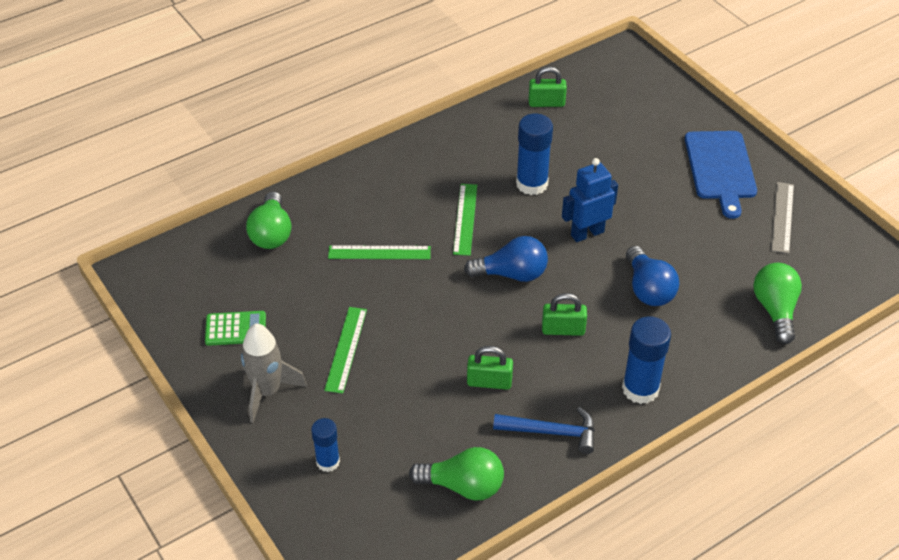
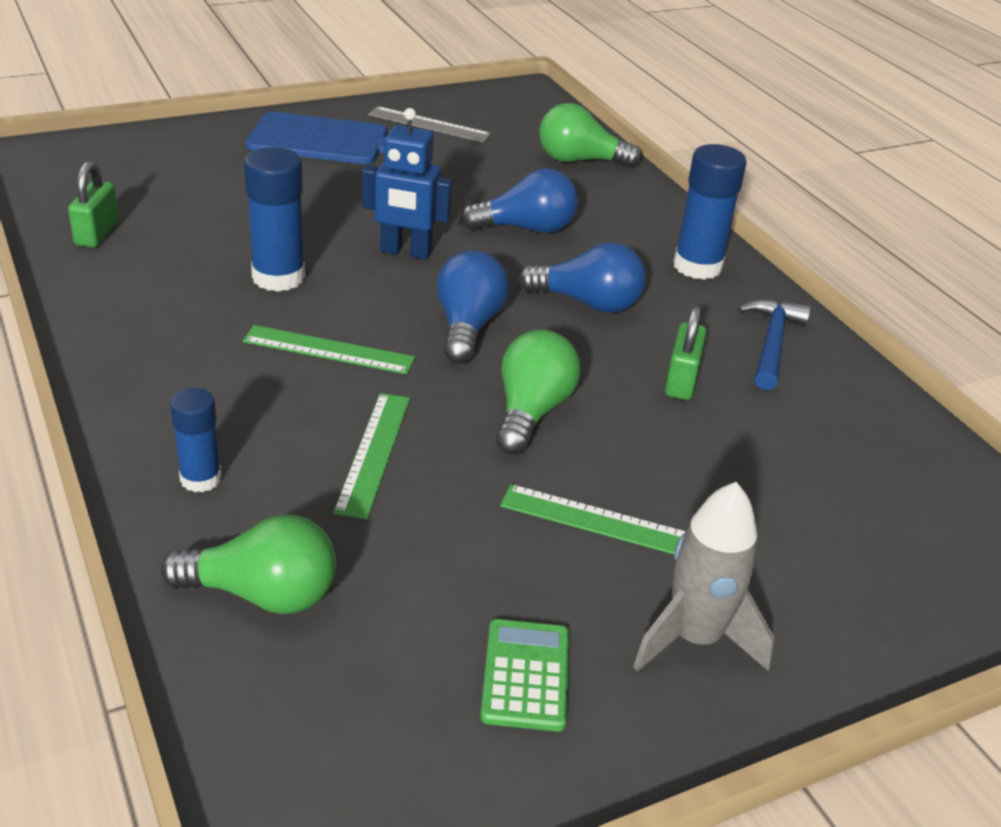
camera: 85 degrees left, 10 degrees down
(328, 462) = (849, 572): blue glue stick -> blue glue stick (200, 479)
(463, 486) = (874, 434): green light bulb -> green light bulb (531, 412)
(563, 329) = (588, 303): green padlock -> blue light bulb
(587, 233) = (405, 252): blue robot -> blue robot turned 60 degrees counterclockwise

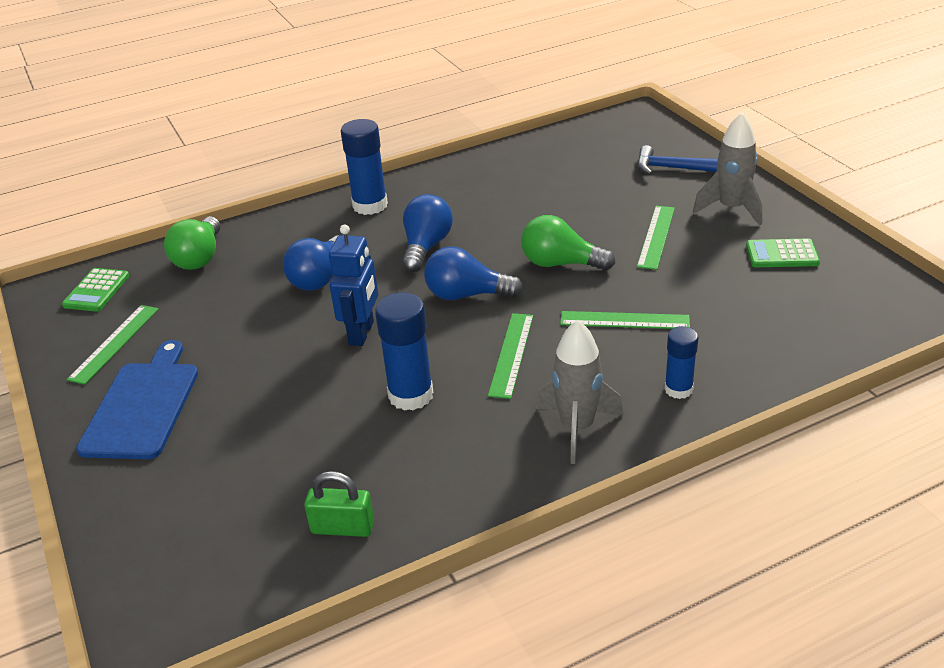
camera: 85 degrees left, 0 degrees up
(166, 384) = (577, 428): none -> grey rocket
(262, 594) = (769, 346): green light bulb -> none
(429, 125) = (115, 343): grey ruler -> green ruler
(523, 113) = (96, 291): none -> green calculator
(526, 229) = (319, 278): blue light bulb -> blue light bulb turned 150 degrees counterclockwise
(681, 381) = (511, 212): green padlock -> none
(771, 343) = (462, 181): blue hammer -> blue hammer (675, 168)

